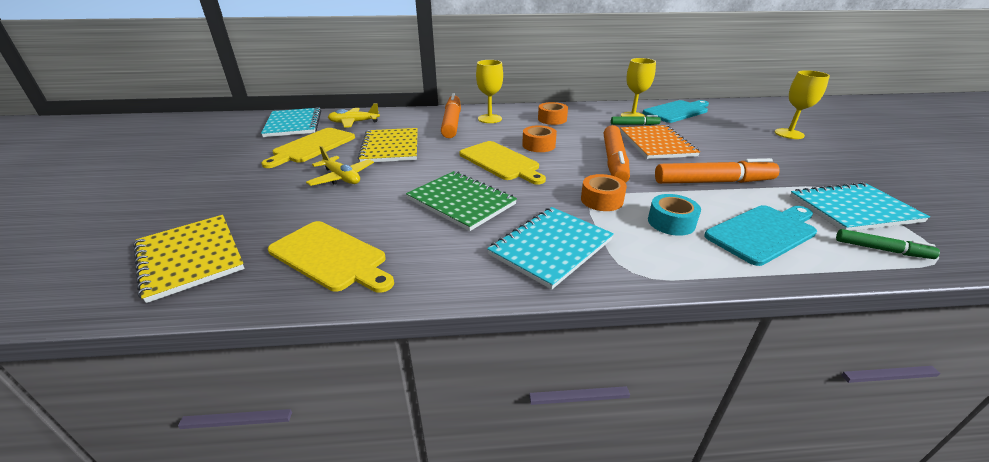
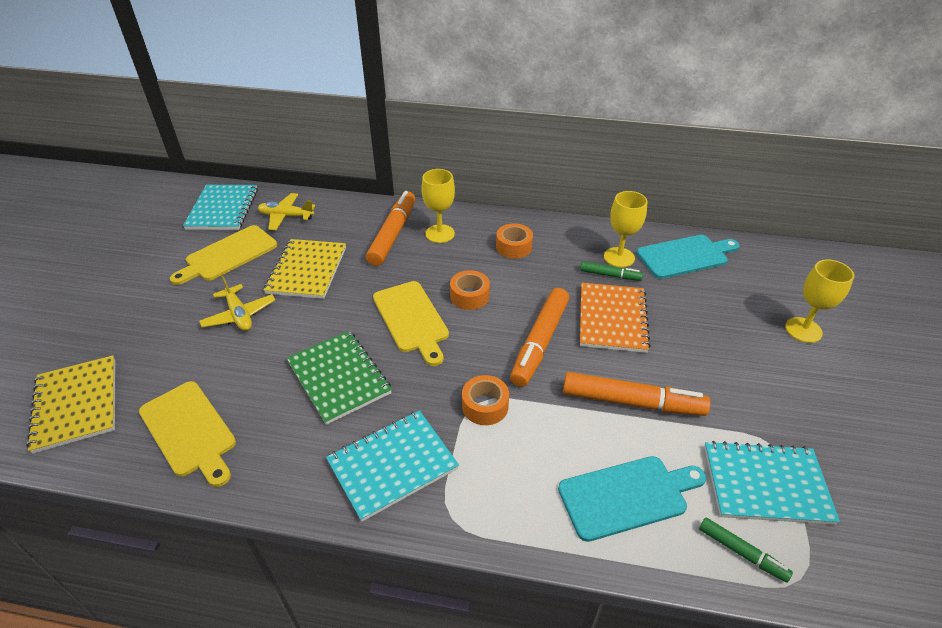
camera: 15 degrees right, 10 degrees up
(671, 222) = (537, 457): turquoise tape -> none

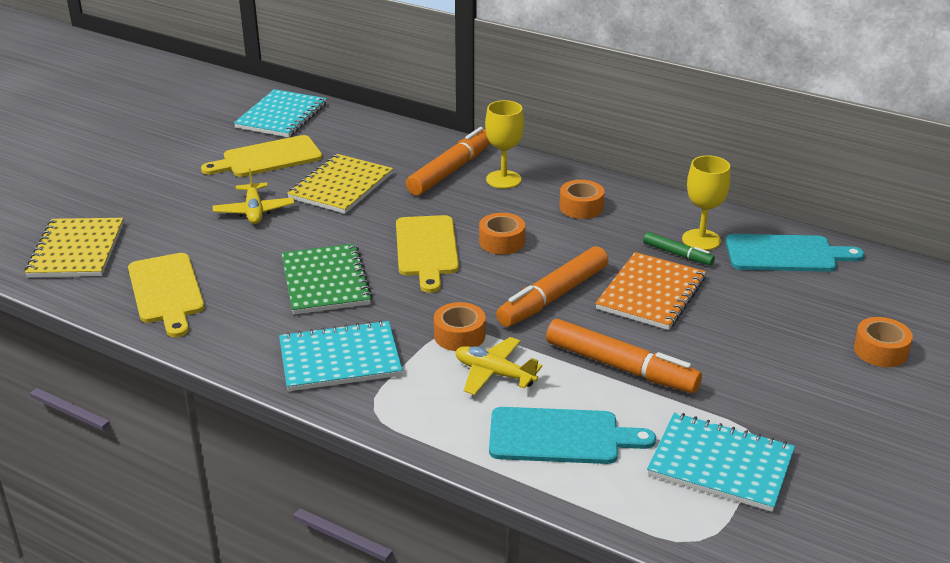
camera: 20 degrees right, 10 degrees down
(286, 216) = (344, 134): yellow plane -> yellow plane (494, 374)
(741, 552) = (650, 506): green marker -> none
(803, 330) = (880, 351): yellow goblet -> orange tape

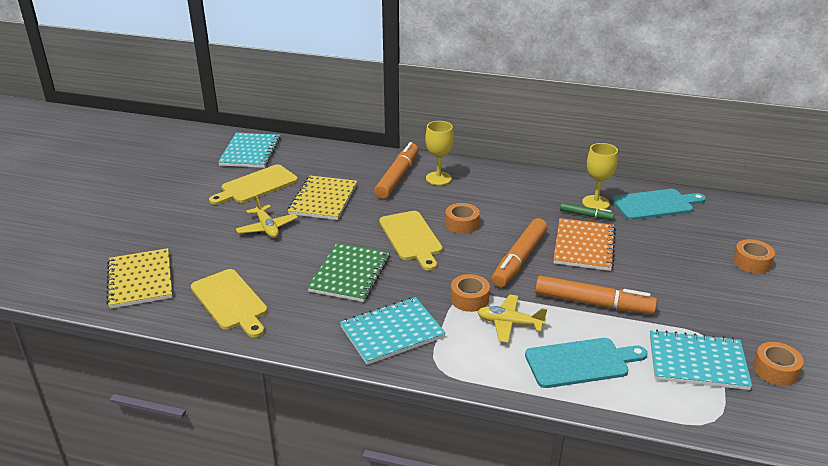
camera: 15 degrees left, 0 degrees up
(325, 281) = (350, 274): green notebook -> green notebook turned 45 degrees clockwise
(581, 207) = (503, 191): orange tape -> orange tape (775, 370)

